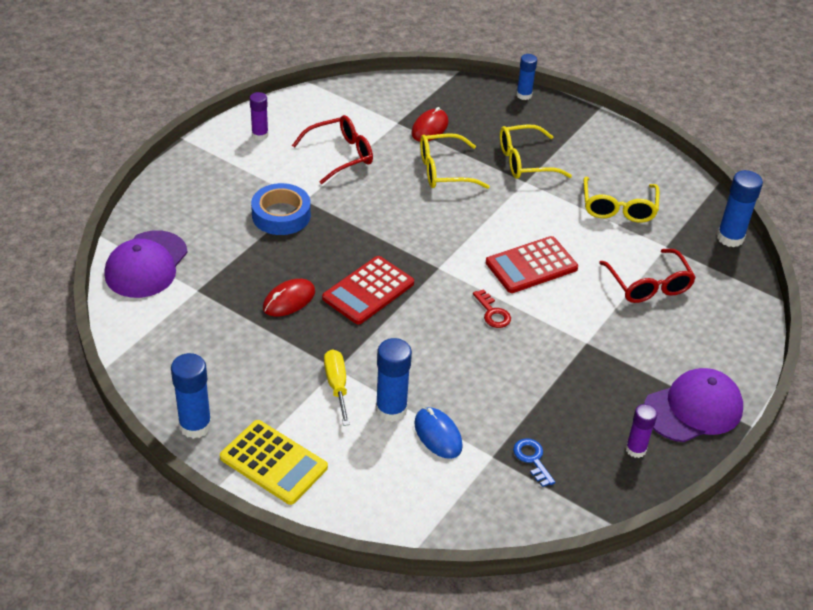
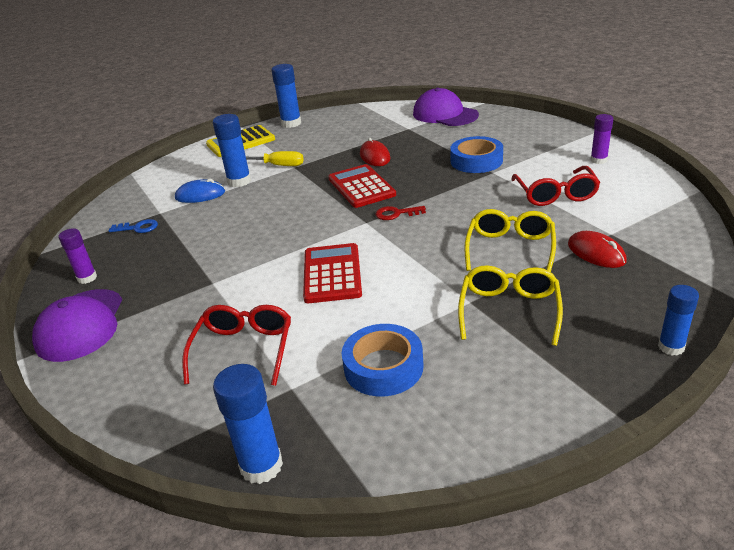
camera: 120 degrees right, 10 degrees down
(492, 313) = (290, 239): red key -> red key (396, 214)
(618, 208) = (383, 367): yellow glasses -> blue tape
(649, 285) = (244, 349): red glasses -> red glasses turned 90 degrees clockwise

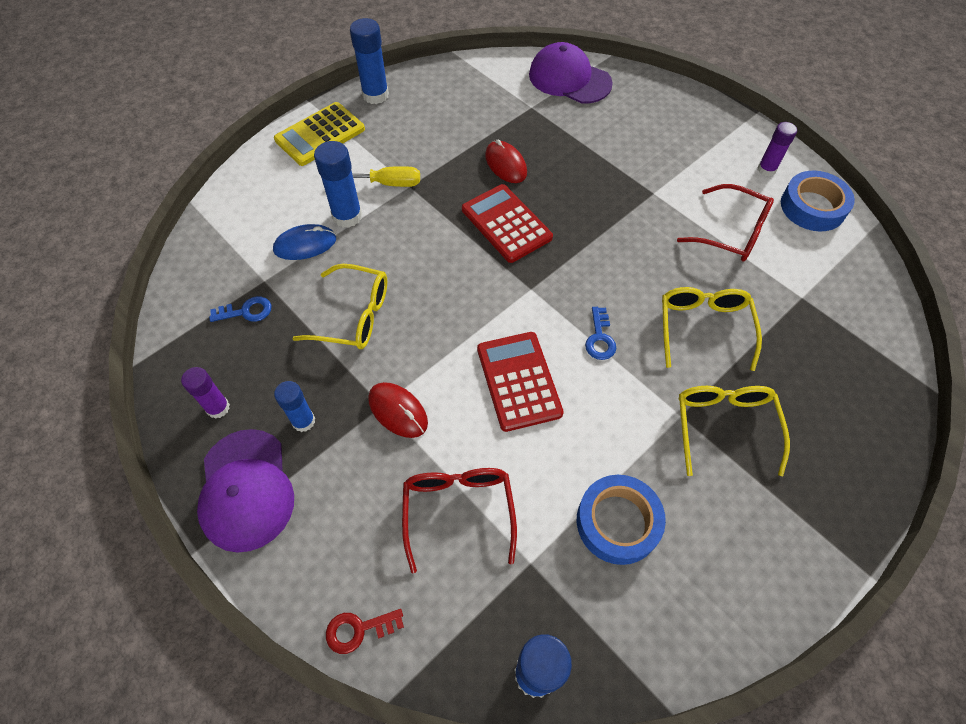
camera: 15 degrees left, 25 degrees up
(217, 233) = (354, 316): none -> yellow glasses
(396, 214) = (562, 272): red key -> red key (358, 630)
(413, 252) = (600, 338): none -> blue key
(476, 161) = (630, 172): blue tape -> blue tape (812, 207)
(555, 194) = (732, 233): red glasses -> red glasses turned 45 degrees counterclockwise
(596, 253) = (793, 330): red mouse -> red mouse (398, 411)
(671, 347) = (887, 466): blue glue stick -> blue glue stick (303, 421)

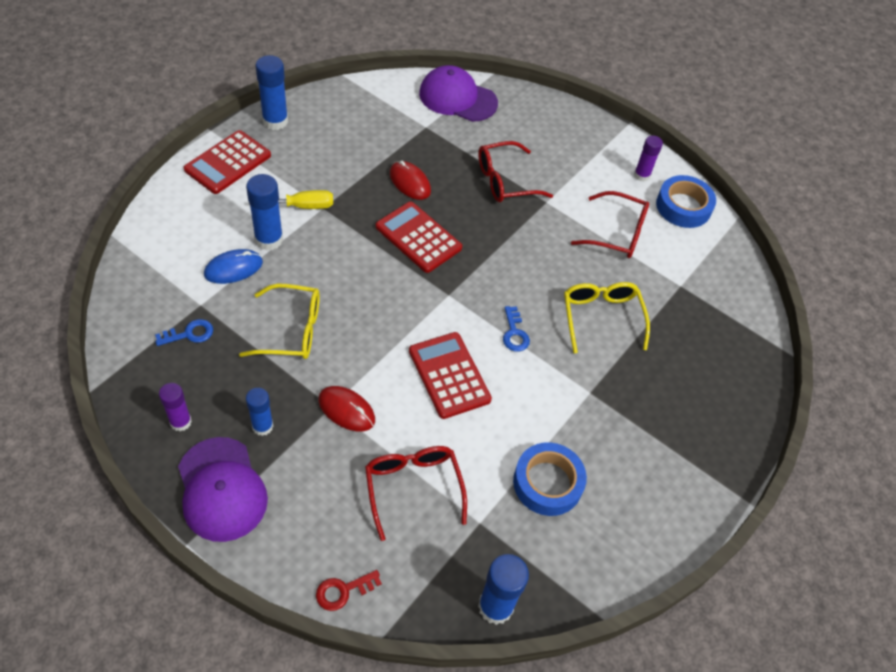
camera: 15 degrees left, 5 degrees down
(320, 135) = (228, 163): yellow calculator -> red calculator
(609, 168) = (505, 181): none -> red glasses
(724, 426) = (626, 397): yellow glasses -> none

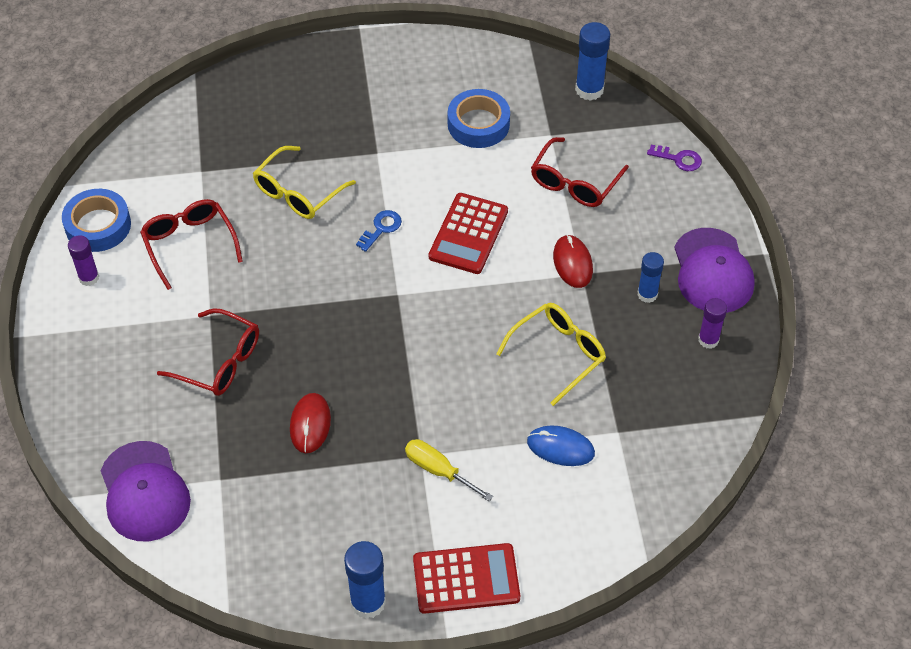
camera: 130 degrees left, 0 degrees up
(189, 334) = (648, 410): blue key -> none
(221, 489) = (712, 271): purple cap -> purple cap turned 150 degrees clockwise
(269, 239) = (503, 456): blue glue stick -> none
(292, 330) = (558, 354): yellow glasses -> yellow glasses turned 90 degrees clockwise
(343, 591) = (678, 159): red key -> purple key
(418, 237) = (365, 362): red calculator -> none

